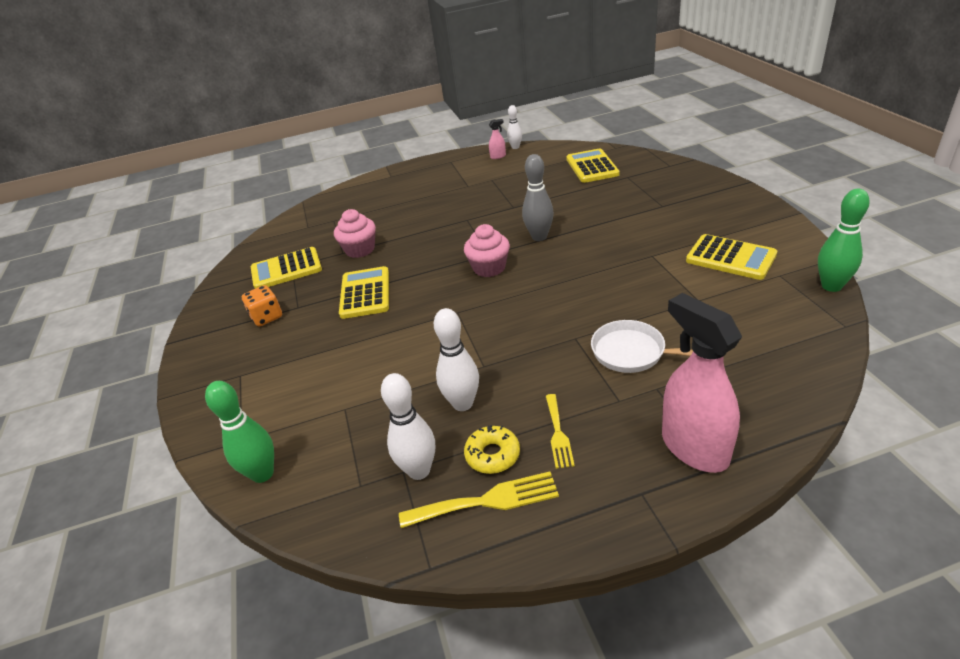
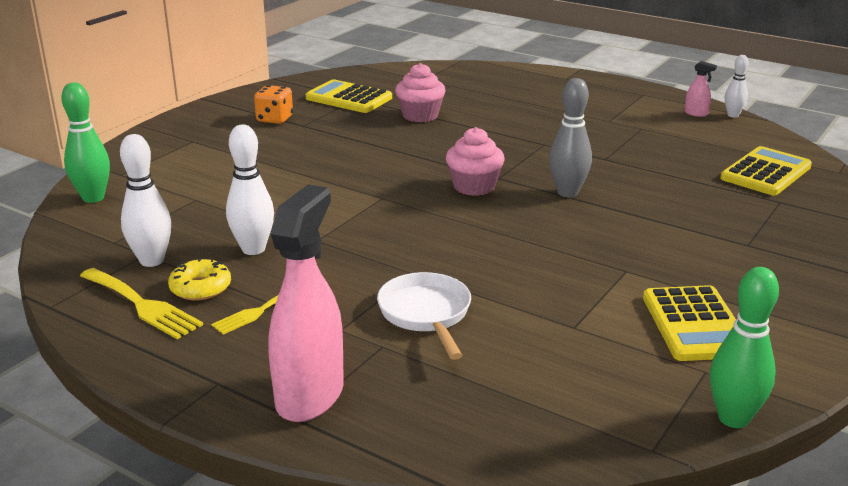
camera: 45 degrees right, 10 degrees down
(365, 293) = (357, 145): yellow calculator -> none

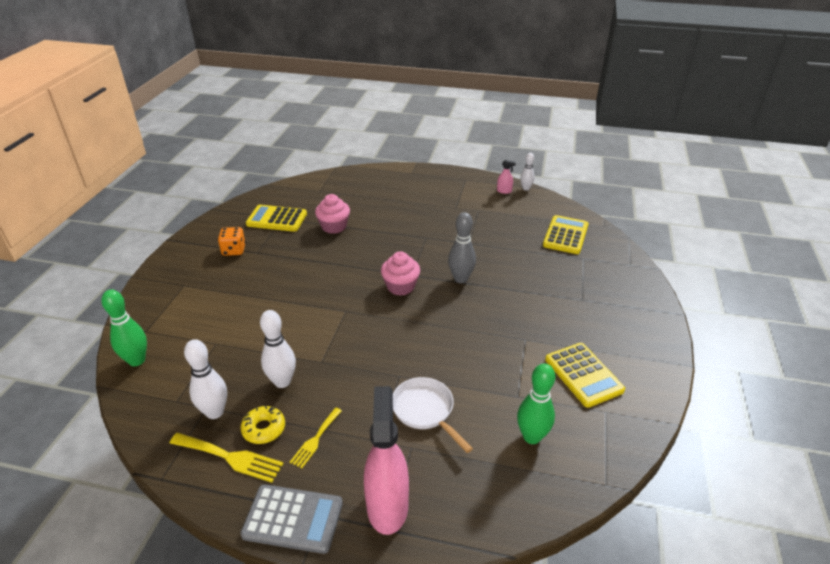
camera: 20 degrees left, 10 degrees up
(179, 379) = (293, 519): none -> grey calculator
(733, 418) = (636, 445): green bowling pin -> green bowling pin (531, 437)

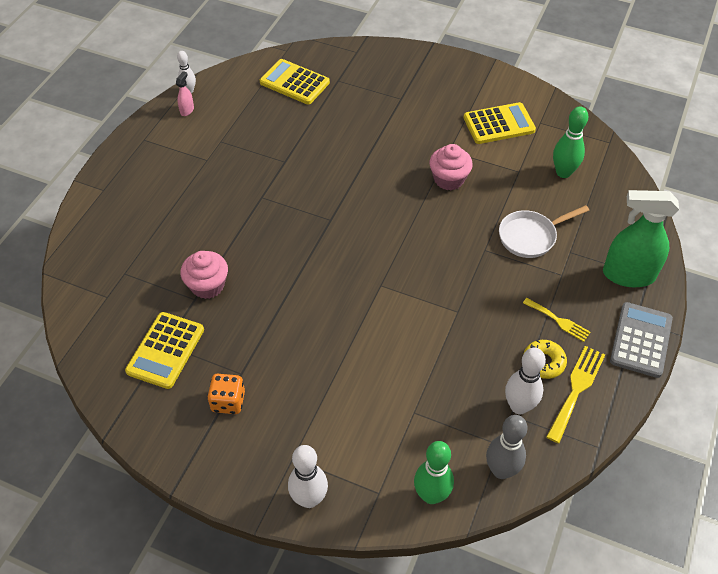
camera: 80 degrees left, 15 degrees up
(282, 382) = (482, 346): white bowling pin -> white bowling pin (309, 499)
(387, 506) = (628, 275): pink spray bottle -> green spray bottle
(400, 286) = (349, 232): pink cupcake -> pink cupcake (449, 179)
(460, 279) = (348, 180): grey bowling pin -> grey bowling pin (501, 470)

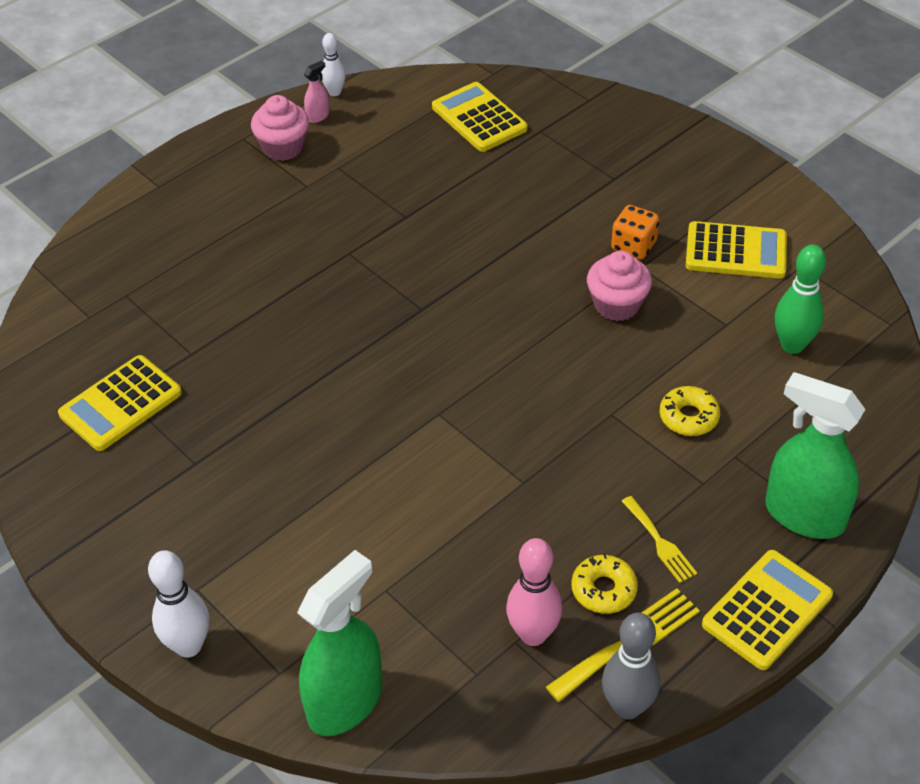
camera: 25 degrees right, 5 degrees down
(207, 285) = (217, 342): pink cupcake -> pink cupcake (283, 147)
(228, 401) = (159, 491): orange dice -> orange dice (633, 246)
(431, 495) = (345, 701): green bowling pin -> green spray bottle
(501, 470) = (458, 707): grey bowling pin -> grey bowling pin (627, 707)
(519, 406) = (533, 634): white bowling pin -> pink bowling pin
(530, 236) = (688, 417): white pan -> yellow donut
(641, 340) = (767, 610): grey calculator -> yellow calculator

